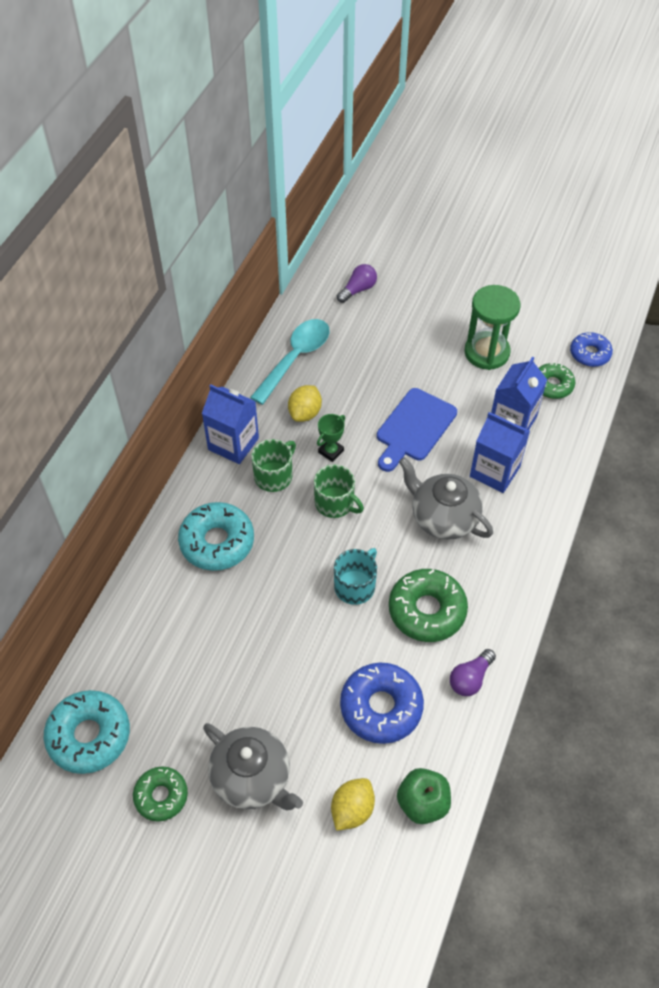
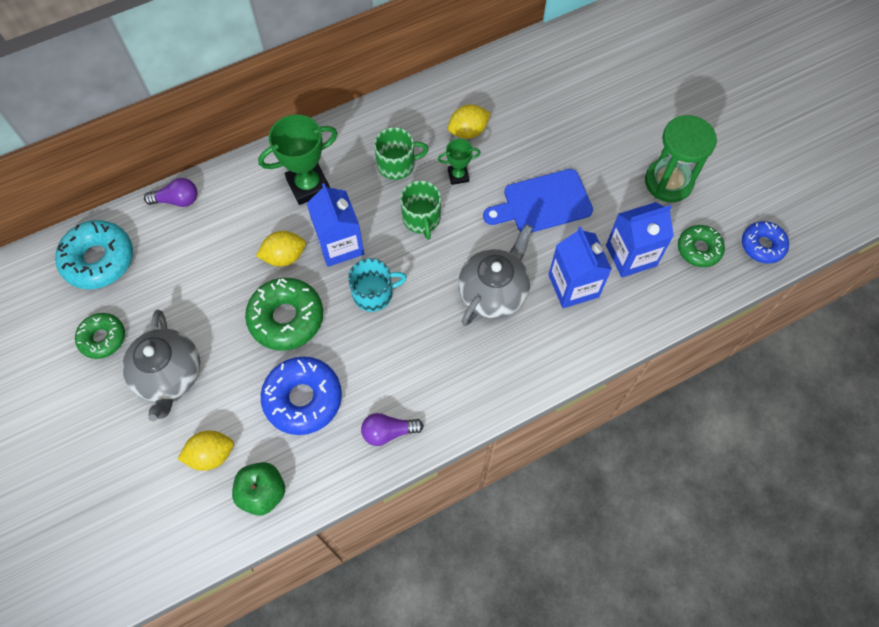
camera: 40 degrees right, 10 degrees up
(217, 542) = (308, 185): turquoise donut -> green trophy
(233, 444) = (391, 118): blue carton -> blue carton (340, 245)
(254, 611) = (284, 256): none -> yellow lemon
(295, 358) = (503, 82): turquoise spoon -> none
(358, 290) = (610, 57): purple light bulb -> purple light bulb (177, 200)
(427, 610) = (408, 354): green donut -> green donut (286, 318)
(443, 518) = (493, 292): grey teapot -> grey teapot turned 45 degrees clockwise

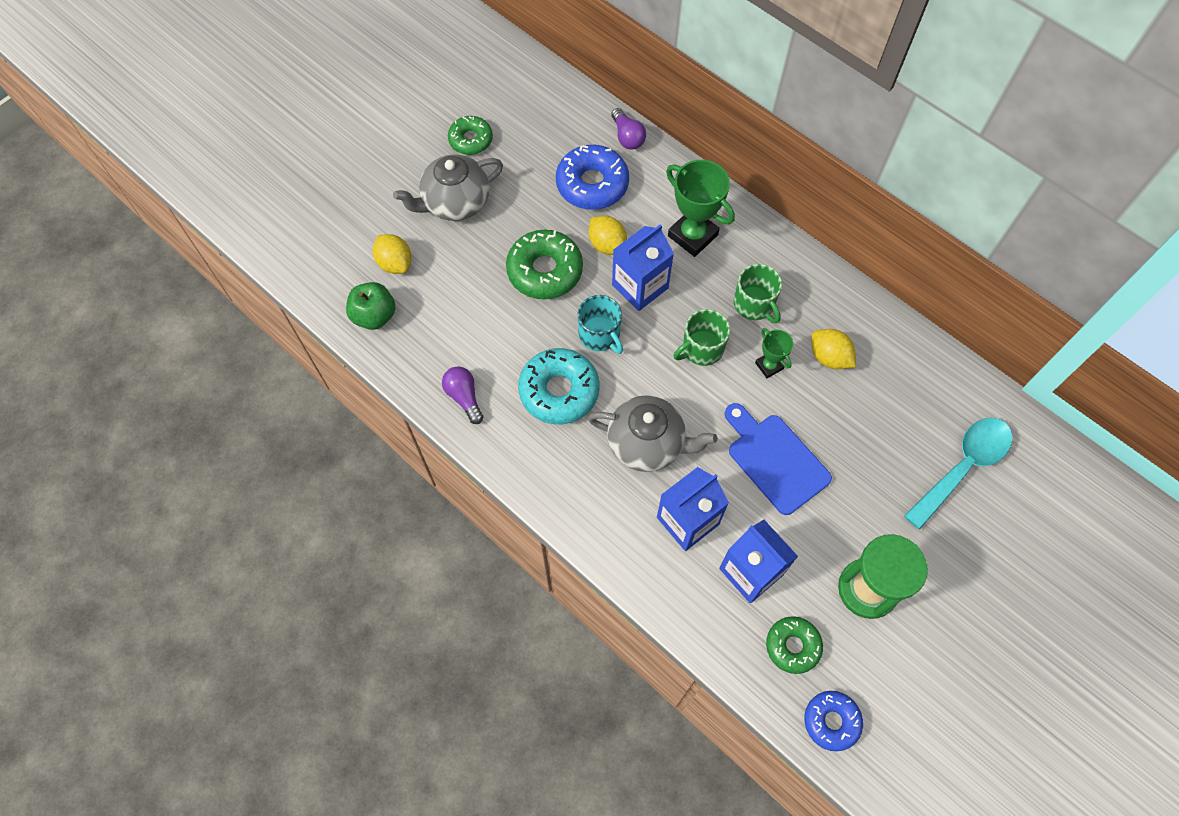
camera: 70 degrees right, 0 degrees up
(99, 260) = (542, 105): turquoise donut -> turquoise donut (559, 391)
(303, 399) = (471, 314): blue donut -> blue donut (592, 184)
(592, 83) = (963, 467): none -> turquoise spoon

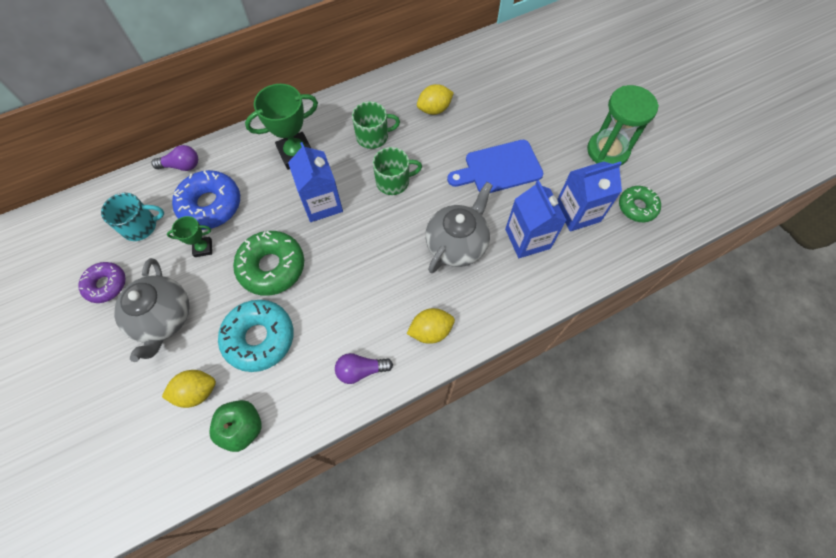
camera: 70 degrees left, 0 degrees up
(471, 140) = (106, 285): green donut -> purple donut
(559, 391) = (387, 292): turquoise donut -> turquoise donut (259, 338)
(600, 335) = (350, 245): turquoise mug -> turquoise mug (140, 226)
(607, 245) = (272, 213): yellow lemon -> yellow lemon (430, 331)
(701, 348) = (393, 181): green mug -> green mug turned 90 degrees counterclockwise
(769, 366) = (426, 145): green trophy -> green trophy (203, 248)
(831, 721) = (692, 204): blue donut -> none
(963, 467) = (539, 71): turquoise spoon -> none

